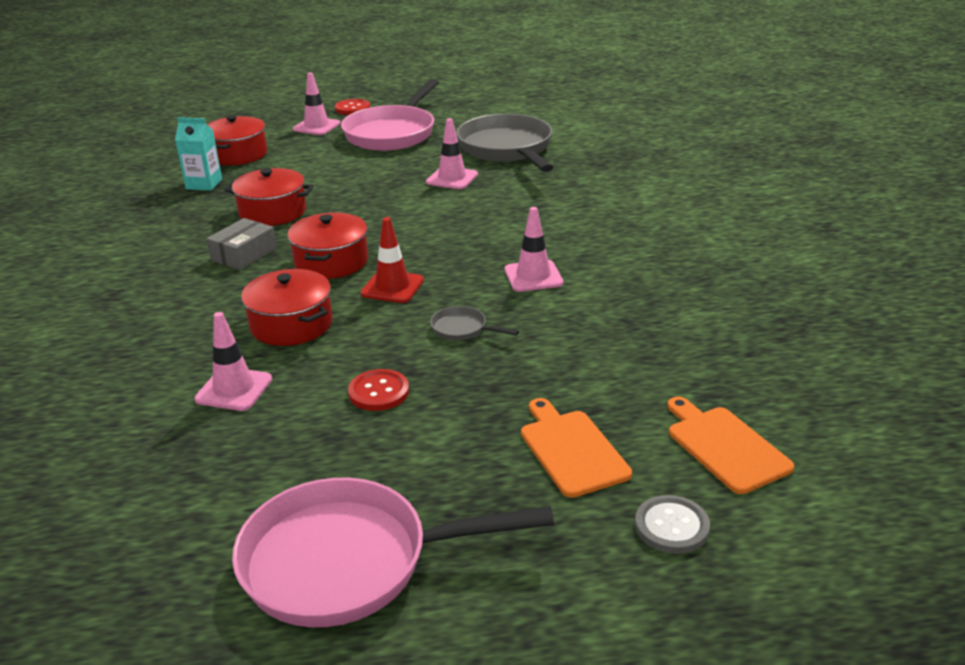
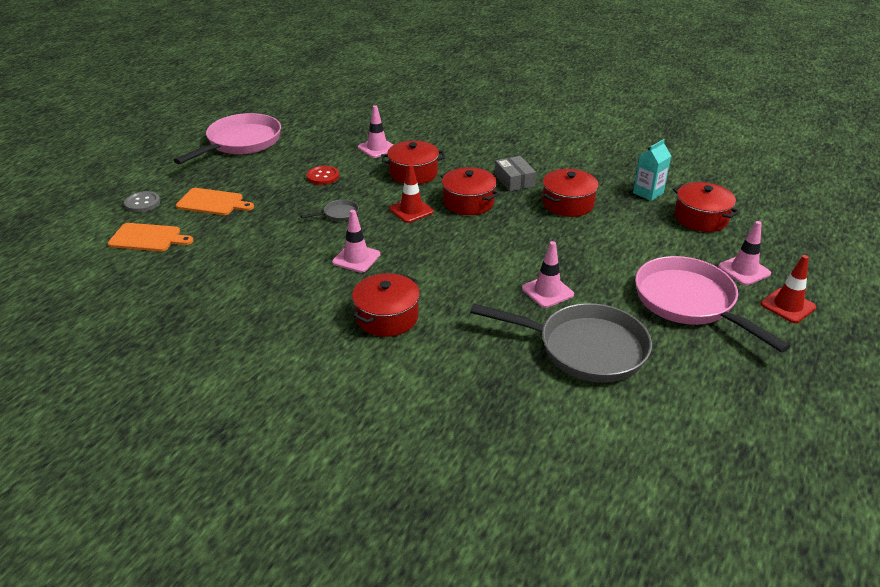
camera: 125 degrees right, 5 degrees up
(352, 108) = (787, 306): red button -> red traffic cone
(594, 224) = (387, 317): none -> red pot

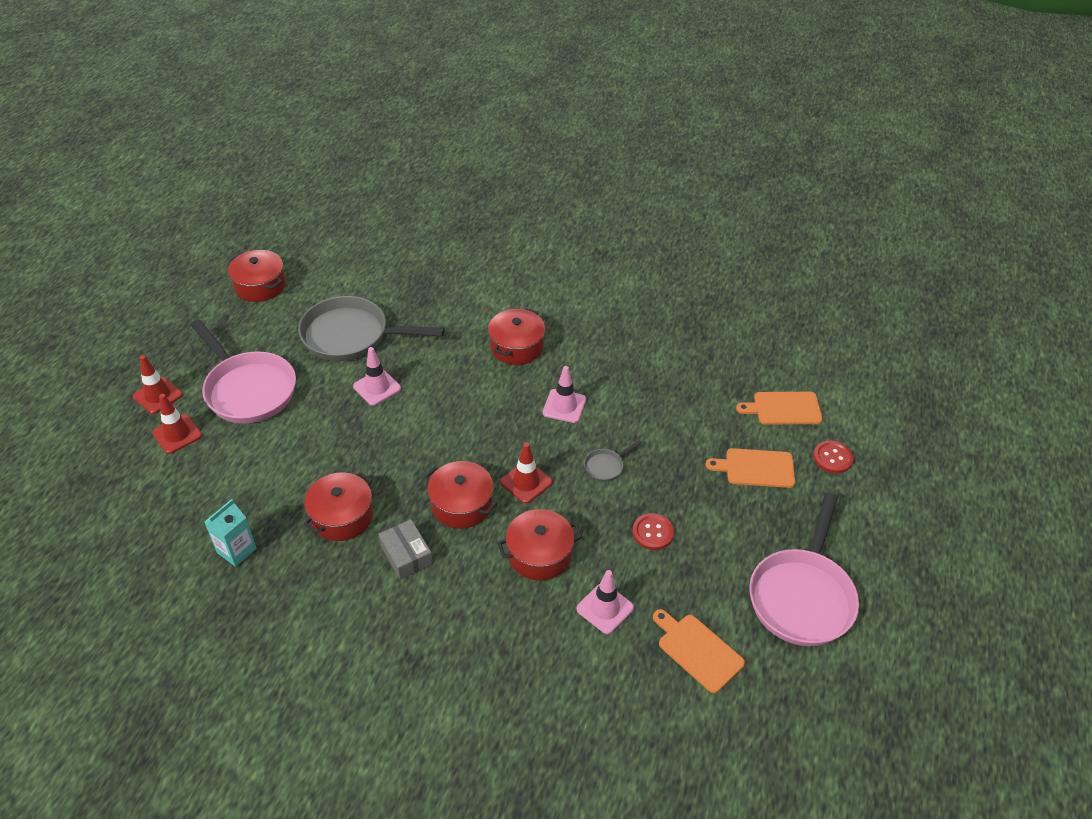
camera: 170 degrees right, 10 degrees up
(142, 203) = (832, 458): grey button -> red button
(326, 130) = (697, 650): none -> orange cutting board
(701, 218) = (188, 509): red pot -> red pot (260, 286)
(744, 270) = (177, 434): pink traffic cone -> red traffic cone

